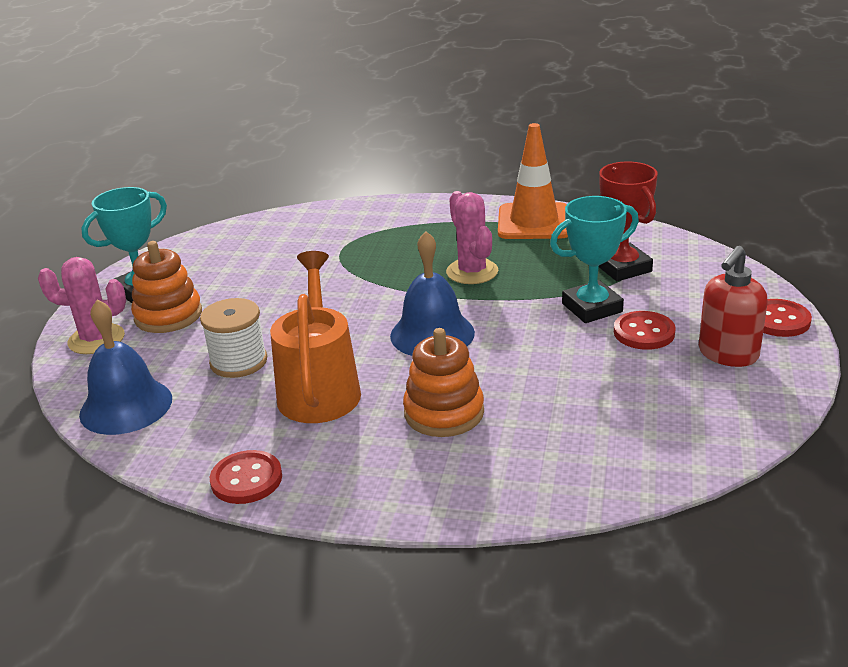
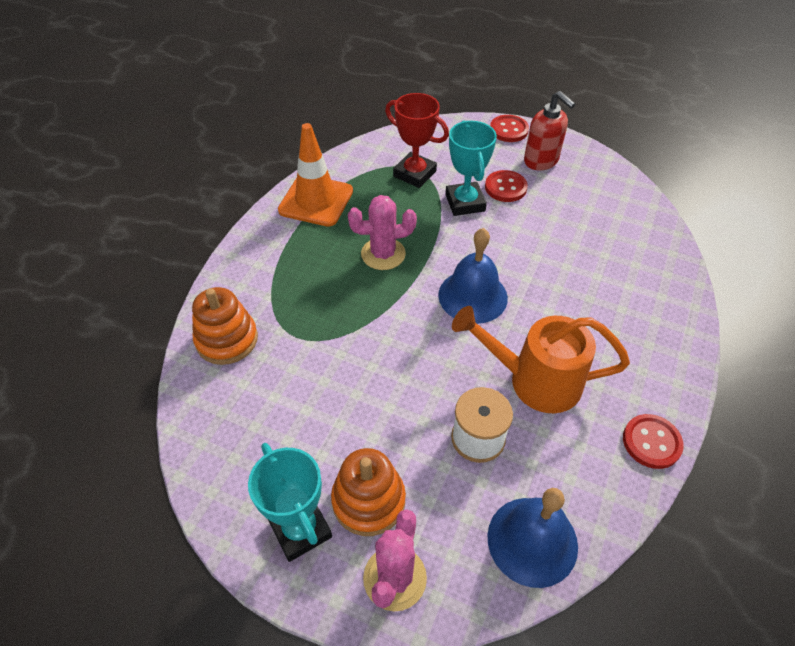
camera: 80 degrees left, 20 degrees up
(444, 413) = (581, 308): orange stacking toy -> orange stacking toy (227, 339)
(623, 268) = (414, 174): red trophy -> red trophy turned 45 degrees clockwise

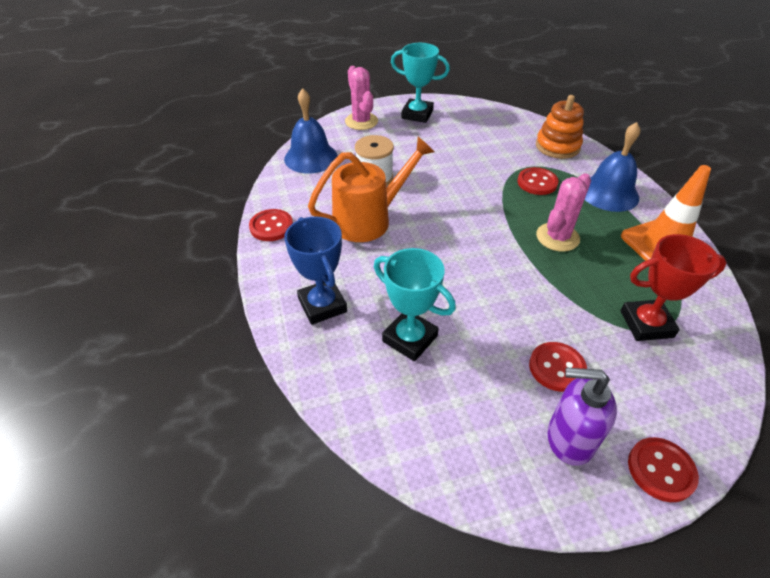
camera: 140 degrees right, 5 degrees down
(318, 312) = (537, 182): none -> red button
(368, 500) = (400, 134): orange stacking toy -> none
(465, 203) = (566, 322): turquoise trophy -> turquoise trophy (410, 338)
(473, 296) = (462, 246): blue bell -> blue bell (609, 193)
(541, 161) = (569, 439): red soap dispenser -> purple soap dispenser
(644, 319) = (322, 305): none -> blue trophy

